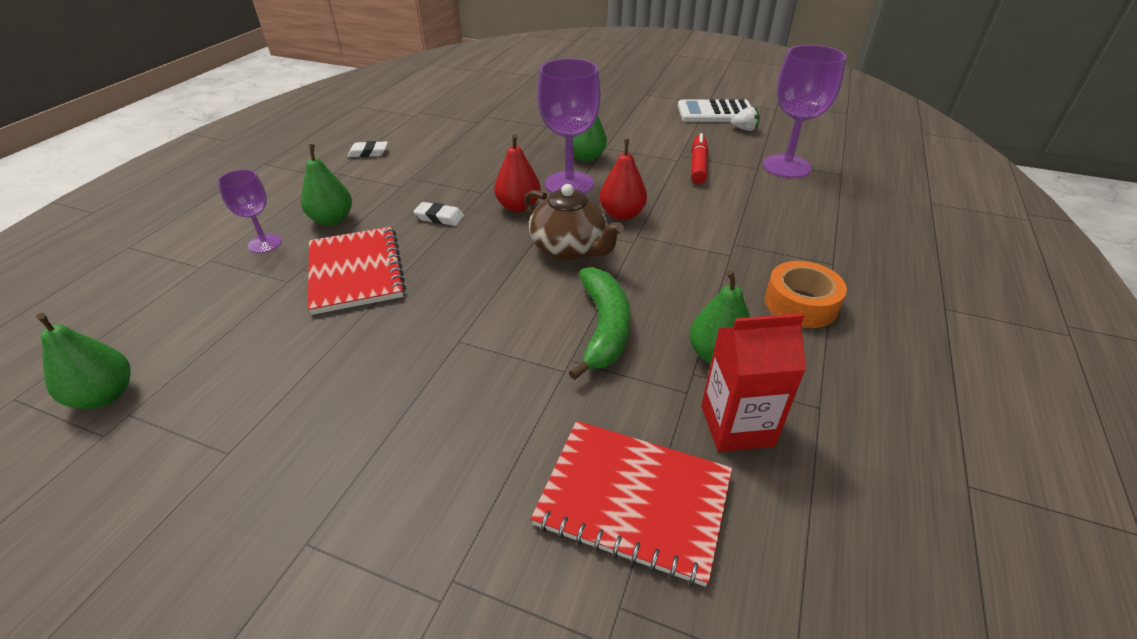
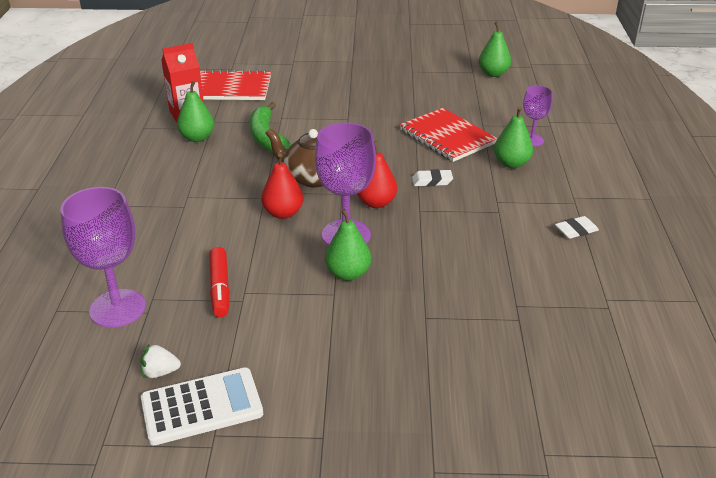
camera: 160 degrees right, 5 degrees down
(800, 304) = (140, 172): orange tape -> none

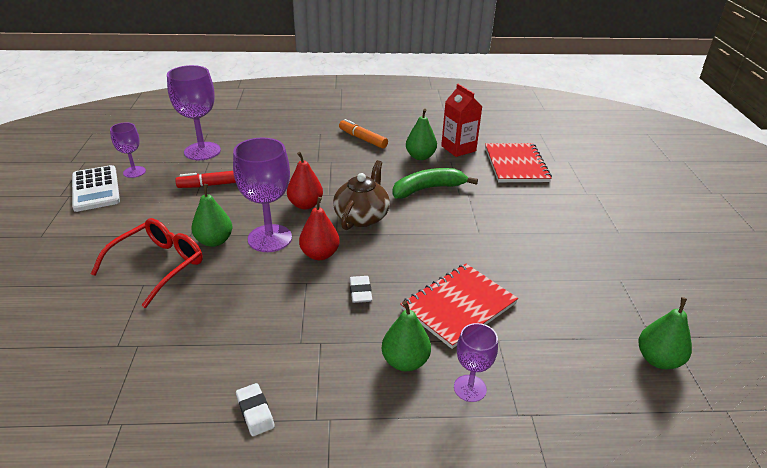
camera: 85 degrees right, 0 degrees up
(138, 173) = (362, 139): none -> orange marker
(160, 372) = (134, 172): white strawberry -> purple goblet
(392, 310) = (158, 265): none -> red glasses

